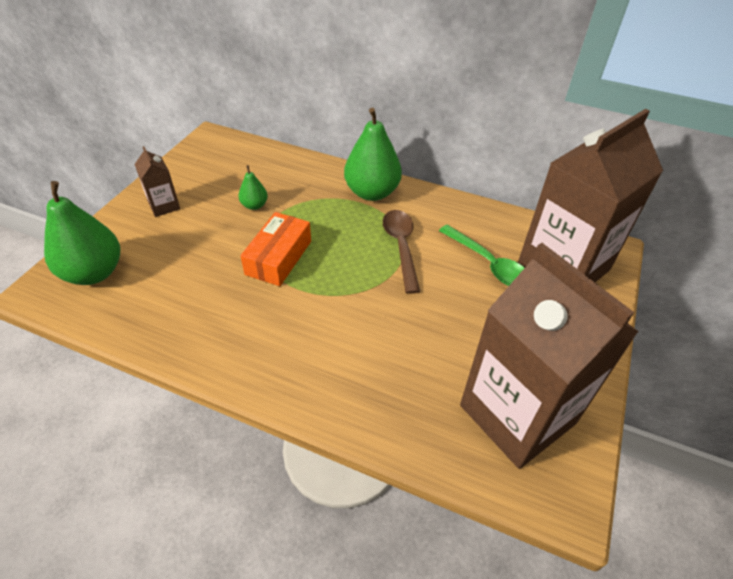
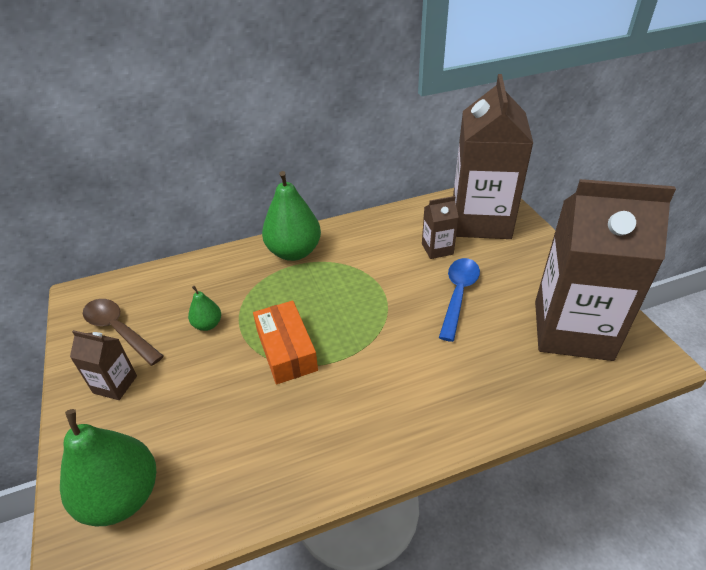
camera: 40 degrees left, 5 degrees down
(401, 247) = (368, 277): brown spoon -> brown spoon (119, 330)
(454, 311) = (458, 295): none -> blue spoon
(488, 264) = (437, 249): green spoon -> brown carton

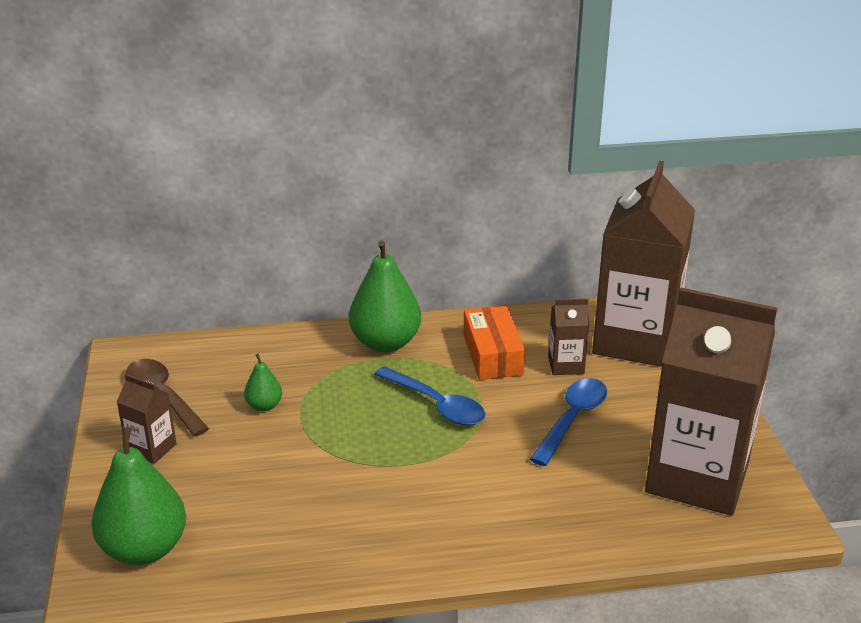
camera: 10 degrees right, 10 degrees down
(286, 350) = (348, 445): orange box -> orange box (493, 354)
(348, 299) = (436, 404): none -> blue spoon

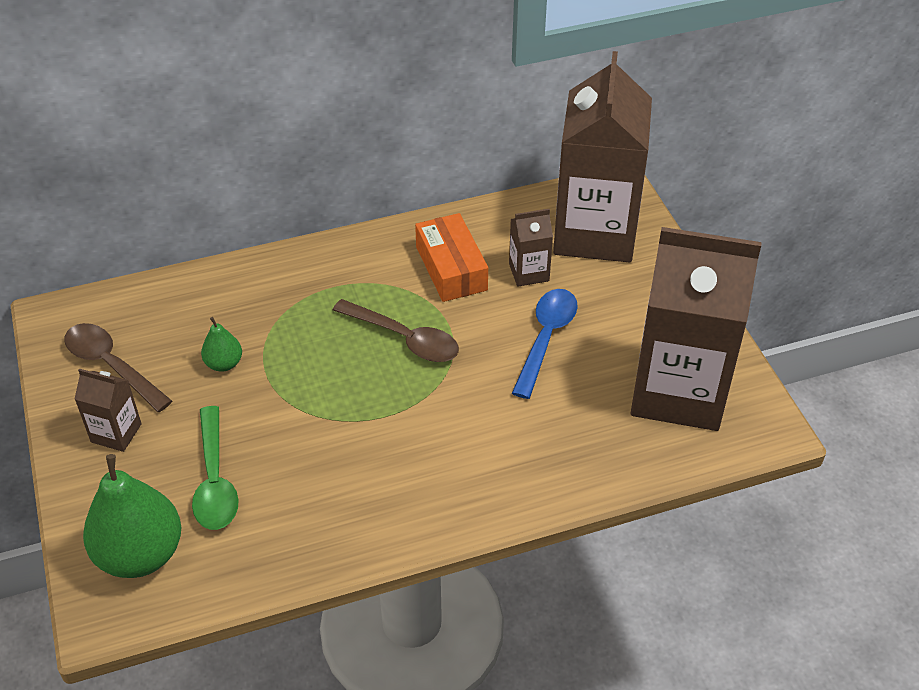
camera: 10 degrees left, 15 degrees up
(230, 497) = (215, 480): none -> green spoon
(385, 343) = (335, 267): green pear -> none
(436, 404) = (404, 338): blue spoon -> brown spoon

